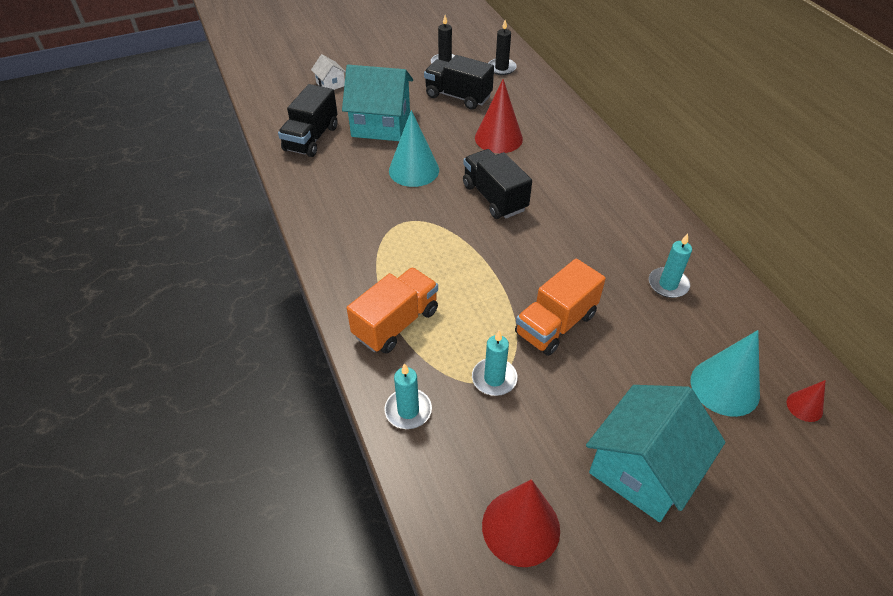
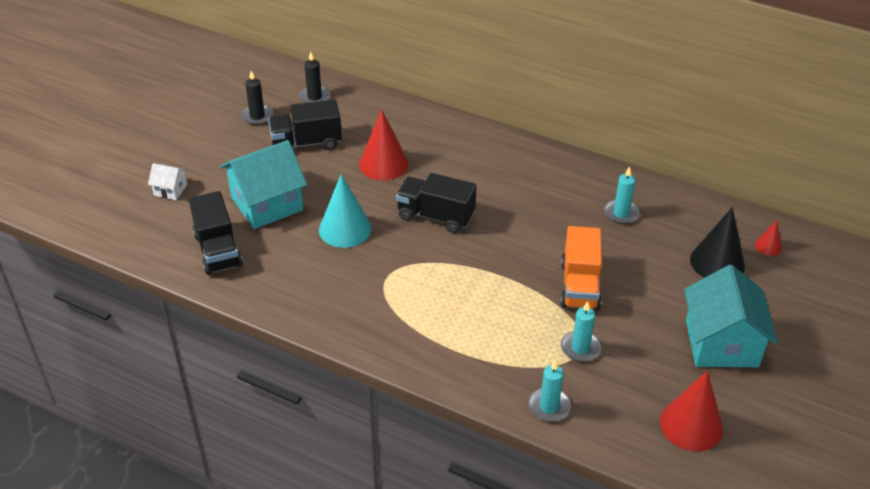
camera: 40 degrees left, 5 degrees down
(396, 323) = (472, 355): orange truck -> none
(724, 387) = (717, 262): turquoise cone -> black cone

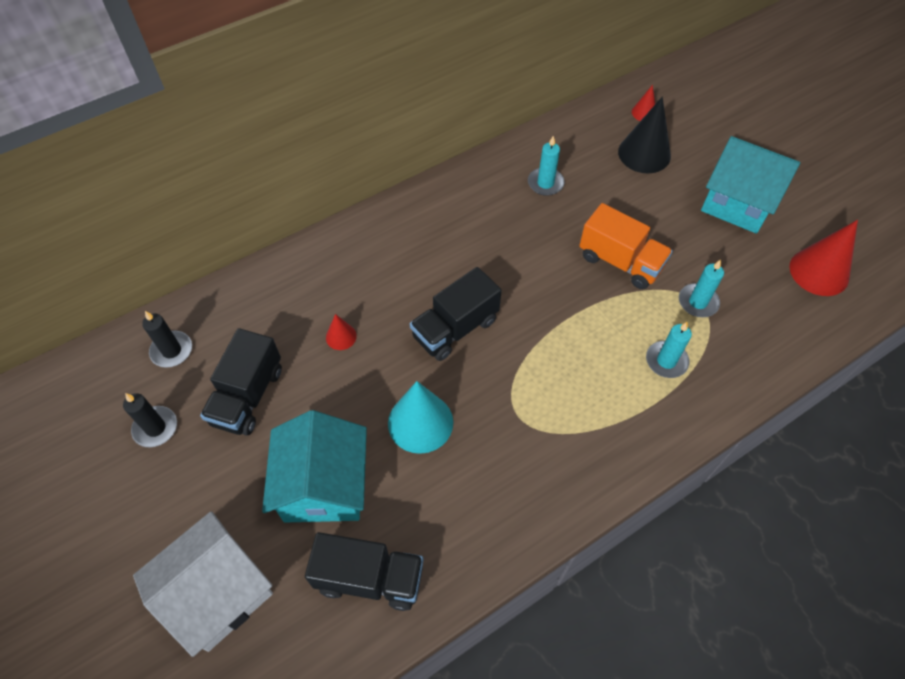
camera: 60 degrees left, 15 degrees up
(170, 190) = (218, 592): white house -> white house, size x2.17
(383, 164) = (341, 336): red cone -> red cone, size x0.50
(549, 406) = (758, 362): turquoise candle -> turquoise candle (666, 361)

